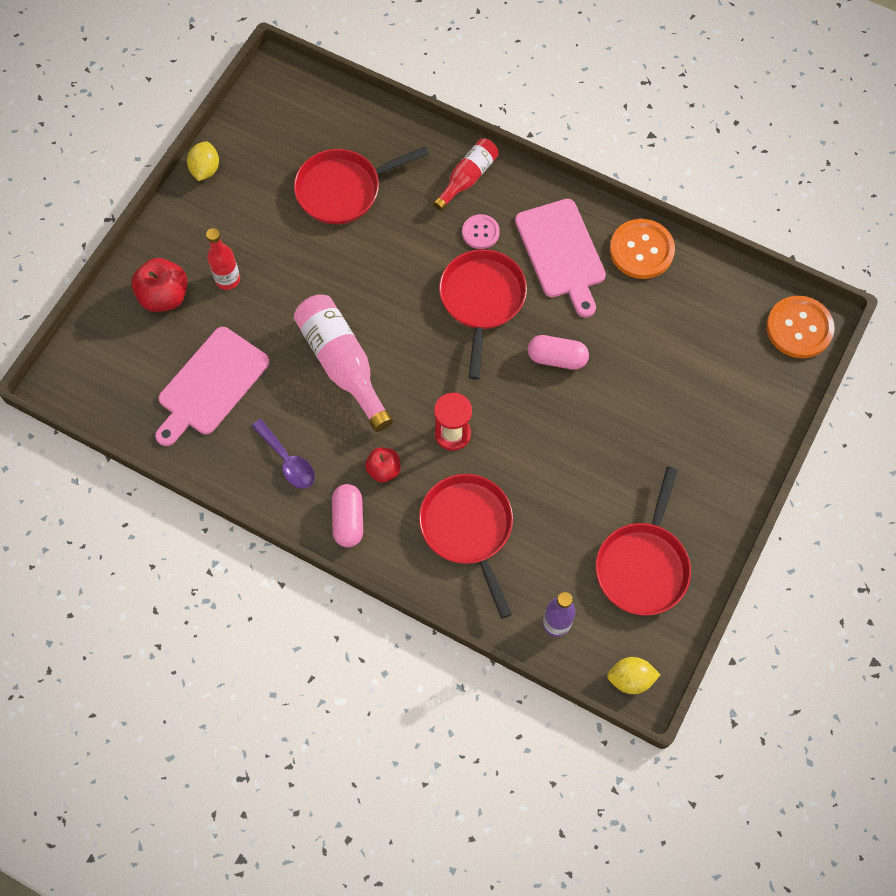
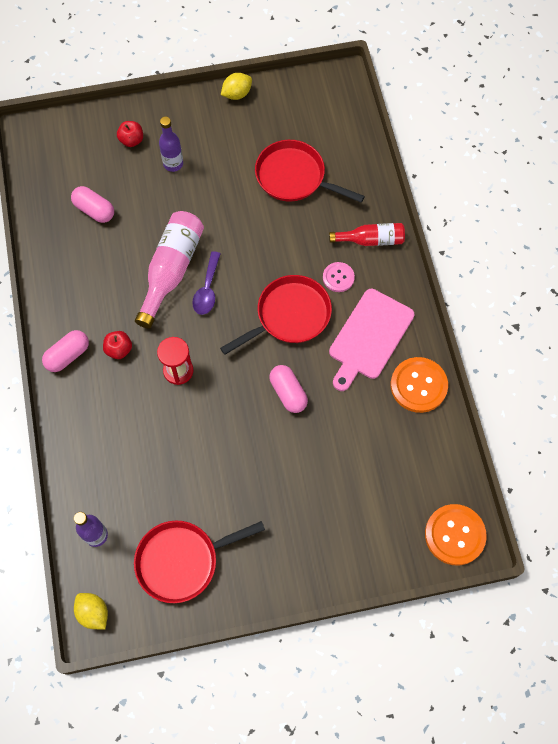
camera: 50 degrees right, 0 degrees up
(164, 296) = (132, 140): red apple -> red apple, size x0.62
(211, 385) = (94, 210): pink cutting board -> pink capsule
(228, 279) = (173, 164): red bottle -> purple bottle
(287, 460) = (79, 290): purple spoon -> purple spoon (207, 289)
(468, 529) = (119, 430): red pan -> none

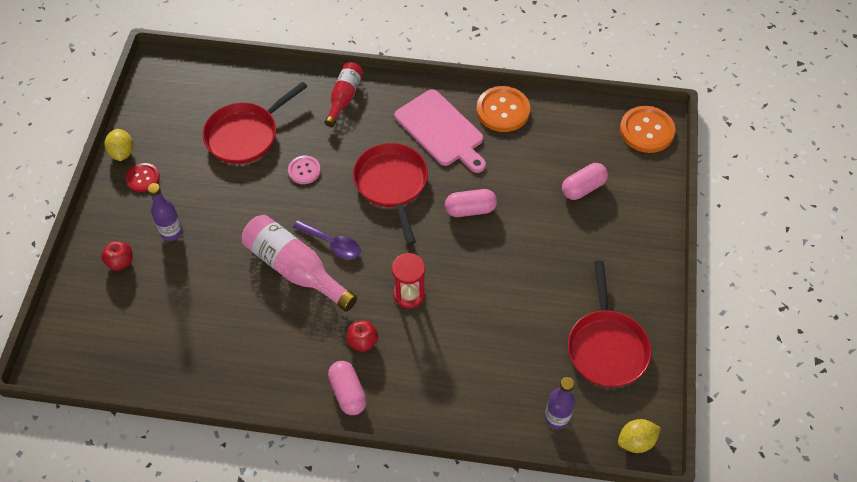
camera: 70 degrees left, 10 degrees down
(94, 210) = (187, 321): pink capsule -> pink capsule (583, 188)
(217, 120) = (143, 178): none -> red button
(338, 277) = (370, 134): pink button -> pink button (304, 170)

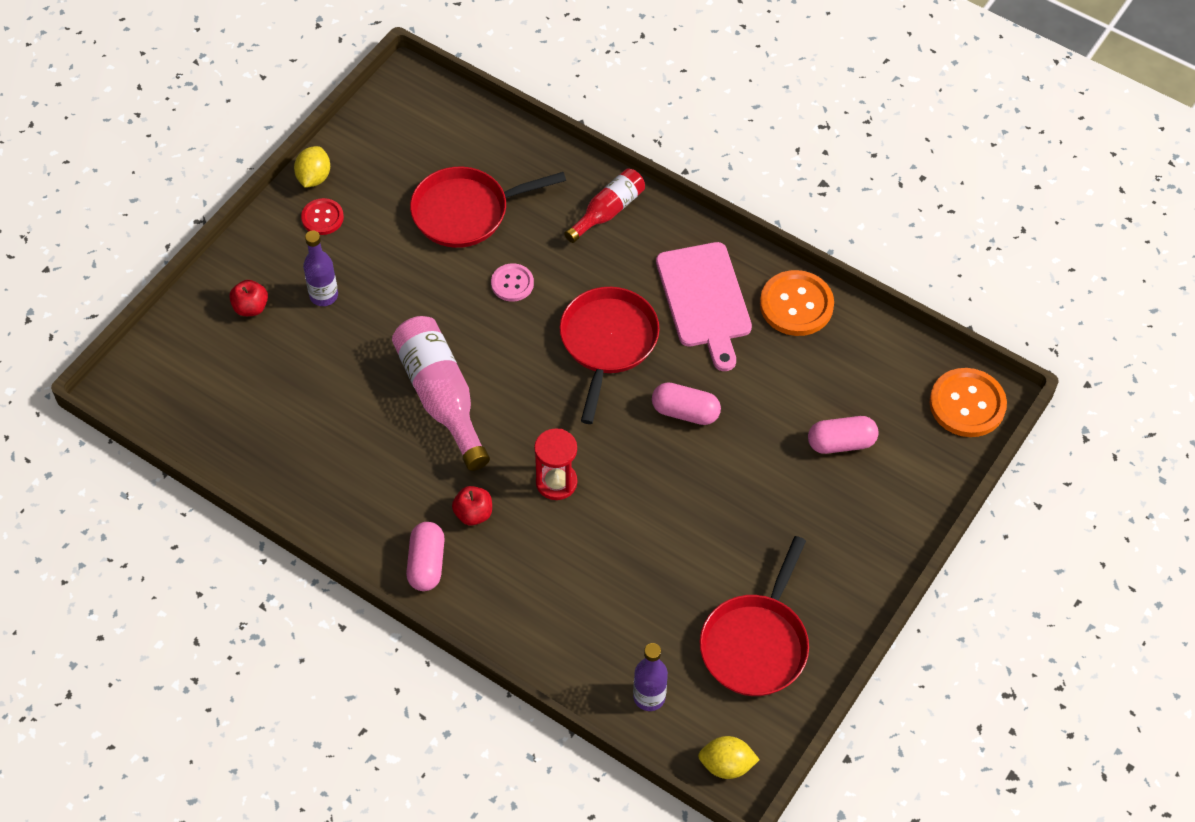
camera: 25 degrees right, 0 degrees up
(332, 243) = (498, 385): purple spoon -> none

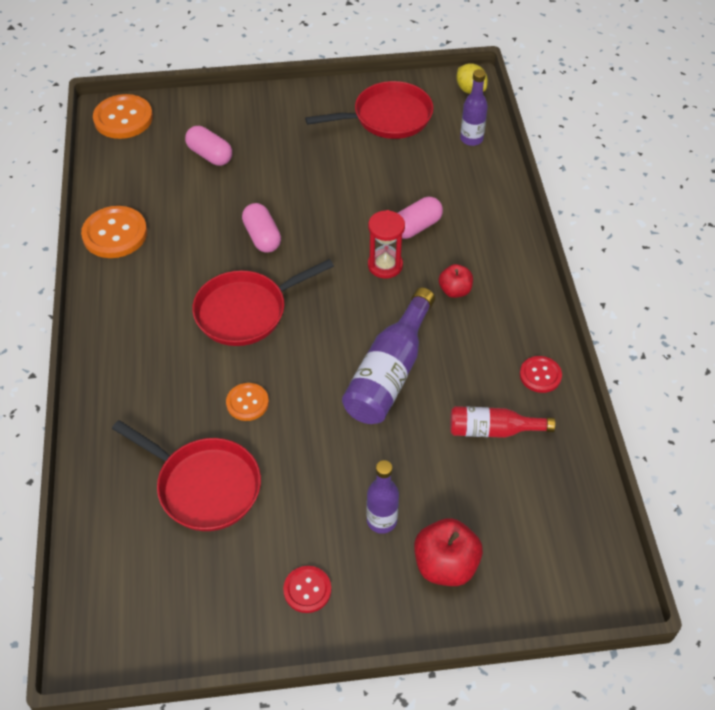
camera: 130 degrees left, 5 degrees down
(251, 307) = (445, 565): red apple -> red apple, size x1.62
(314, 177) = (270, 636): yellow lemon -> none
(325, 502) = (540, 375): none -> red button
(426, 564) = (515, 289): pink capsule -> pink capsule (416, 227)
(441, 397) = (389, 372): pink bottle -> purple bottle
(512, 283) = (247, 403): pink button -> orange button
(607, 211) = (120, 391): red bottle -> red bottle (493, 430)
(704, 300) = (155, 283): pink cutting board -> none

